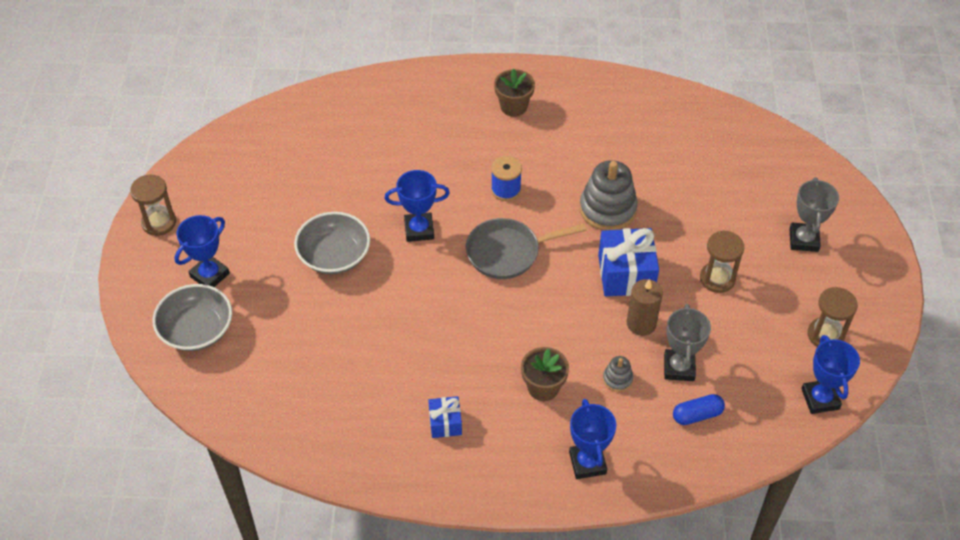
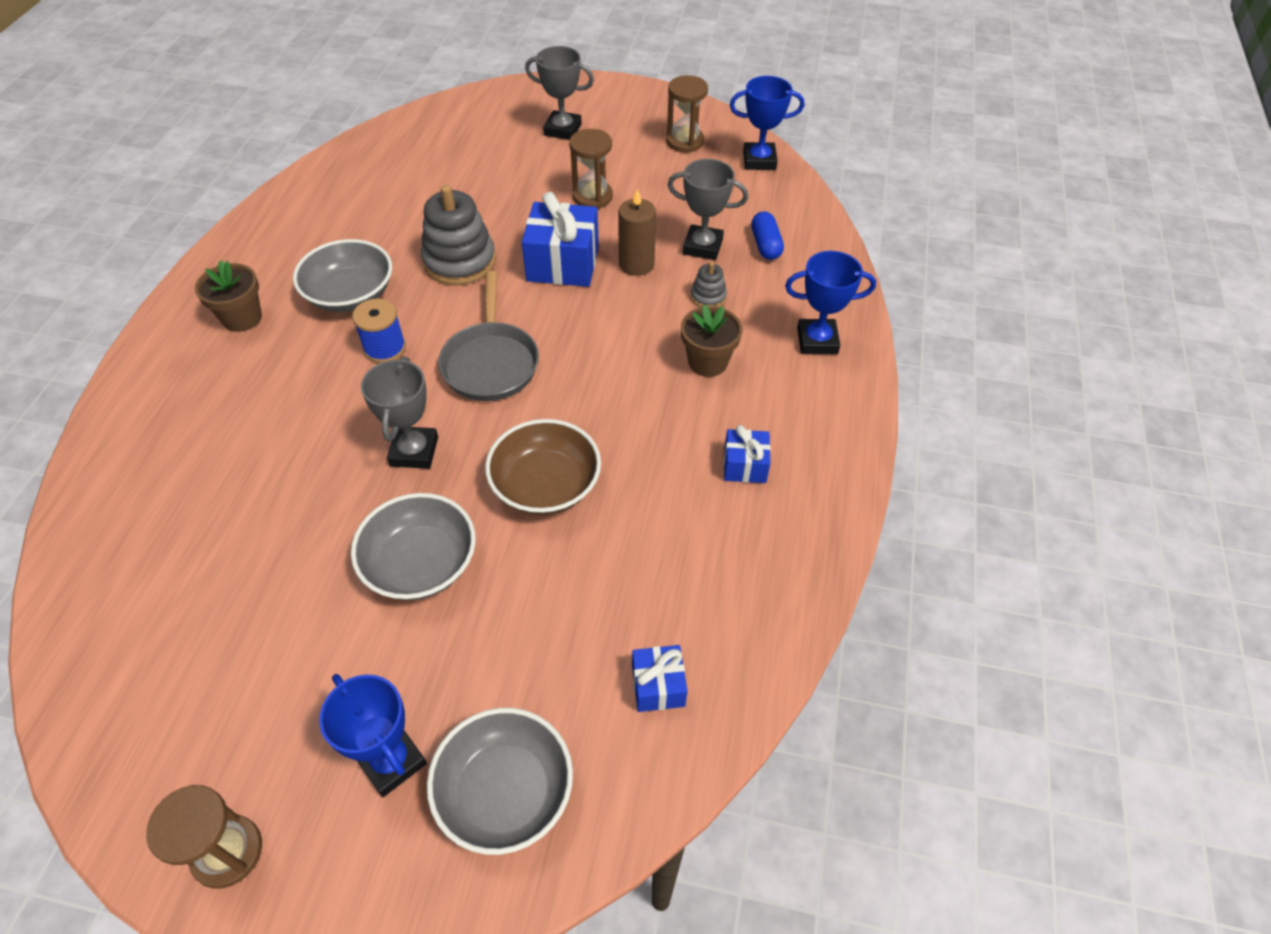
camera: 80 degrees left, 0 degrees up
(266, 393) = (658, 686): none -> blue gift
(405, 307) = (545, 485): none -> brown bowl
(419, 230) = (414, 451): blue trophy -> grey trophy
(553, 156) = (350, 294): none -> grey bowl

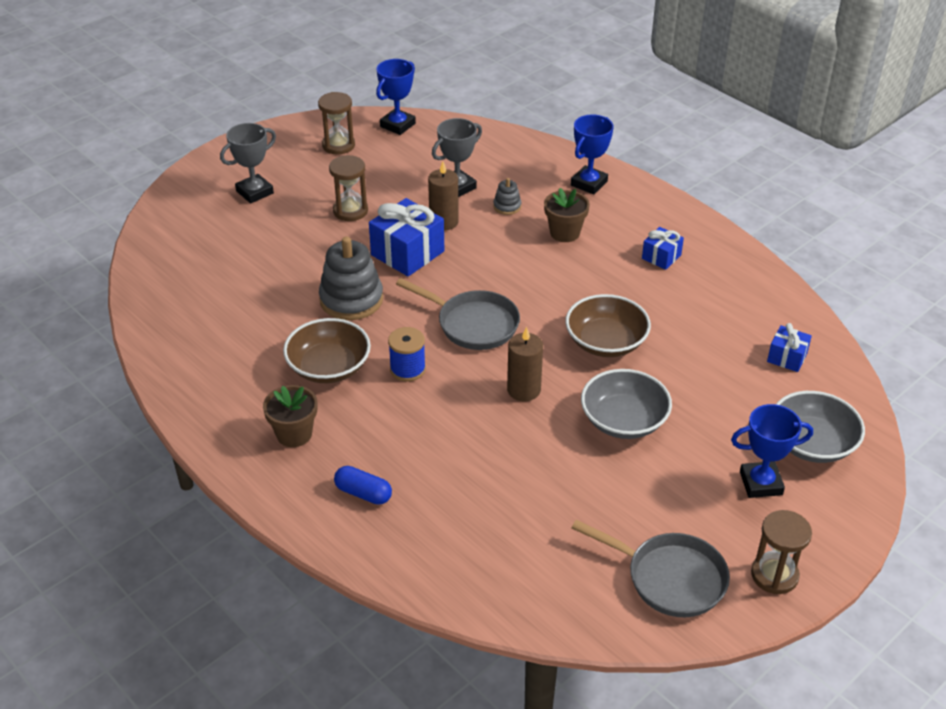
camera: 55 degrees left, 10 degrees down
(174, 732) = (670, 578): none -> grey pan
(350, 294) = (329, 367): grey bowl -> brown bowl
(414, 451) = (523, 390): grey trophy -> brown candle
(765, 245) = (484, 162): blue capsule -> blue capsule (363, 493)

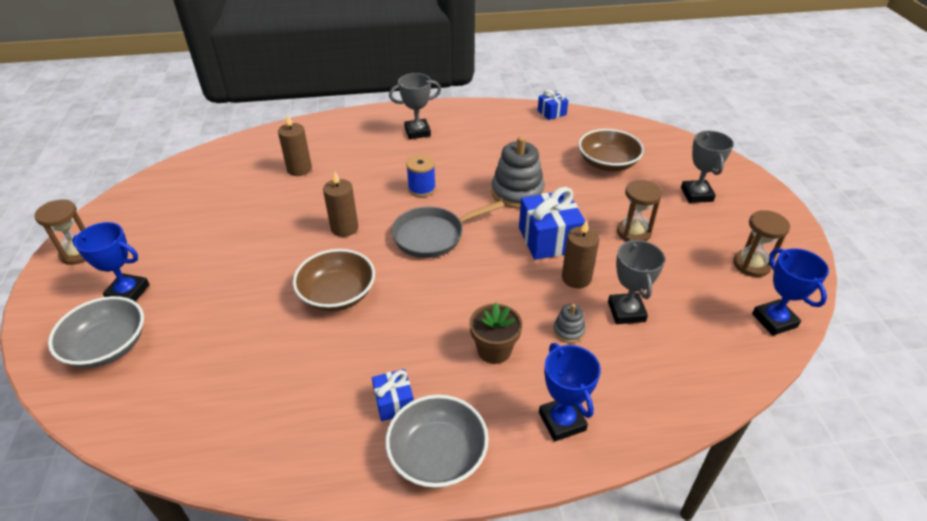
camera: 125 degrees right, 0 degrees up
(294, 434) = (417, 132): brown flower pot -> grey trophy
(329, 367) = (458, 161): brown bowl -> brown bowl (607, 163)
(363, 493) = (347, 138): blue capsule -> none
(466, 494) = (299, 169): none -> brown candle
(623, 420) = (261, 259): grey bowl -> grey bowl (437, 455)
(670, 578) = (144, 211): grey pan -> none
(761, 483) = (128, 292): blue trophy -> blue trophy turned 75 degrees clockwise
(787, 357) = (184, 401): blue gift -> blue gift (551, 113)

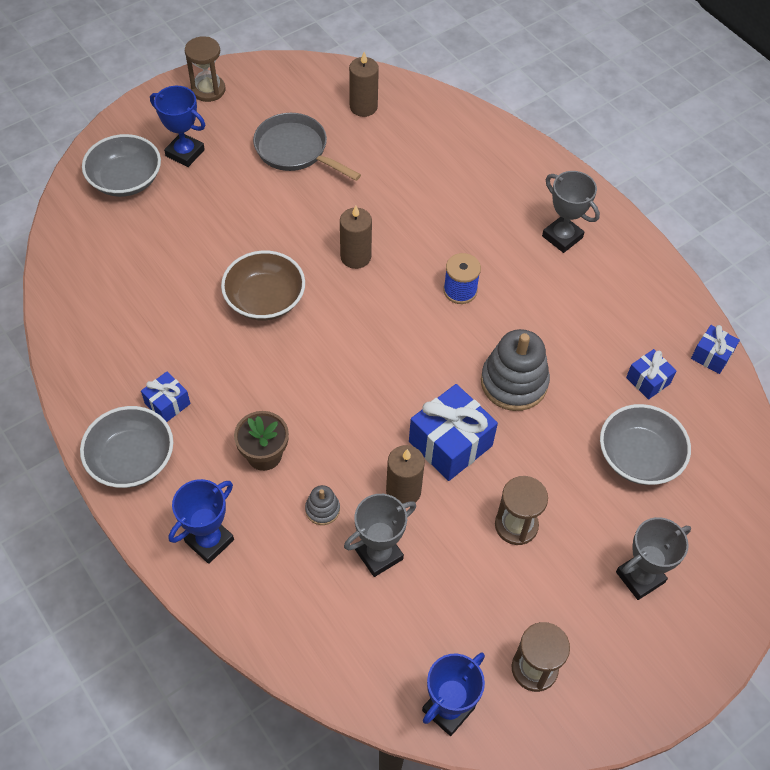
camera: 60 degrees right, 15 degrees up
(128, 292) = (185, 153): blue trophy -> blue trophy turned 45 degrees counterclockwise
(299, 169) = (421, 170): brown candle -> brown candle (363, 107)
(433, 236) = (390, 336): grey pan -> grey pan (295, 150)
(553, 140) = (648, 380): none -> blue gift
(607, 163) = (639, 457): brown bowl -> grey bowl

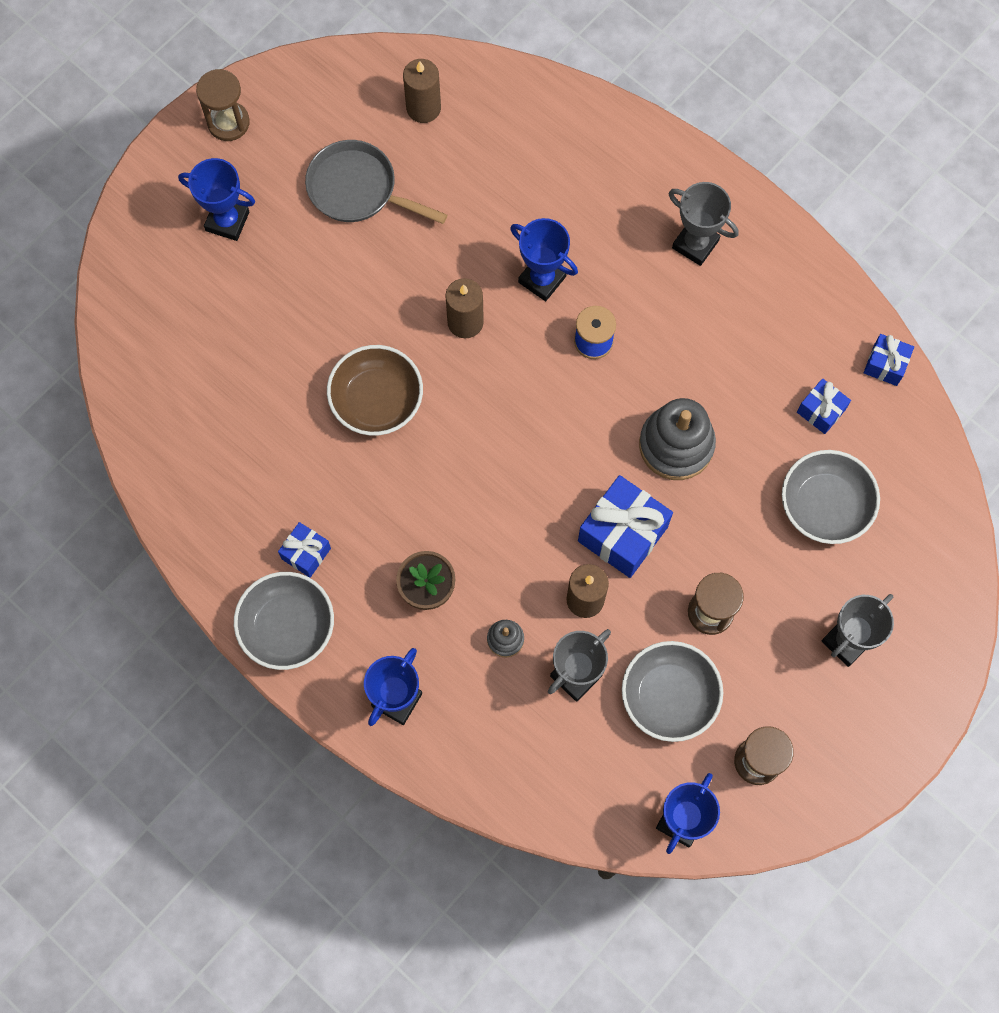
camera: 10 degrees left, 15 degrees up
(125, 180) = (168, 274): grey bowl -> grey bowl (669, 696)
(427, 238) = (542, 279): none -> blue trophy

